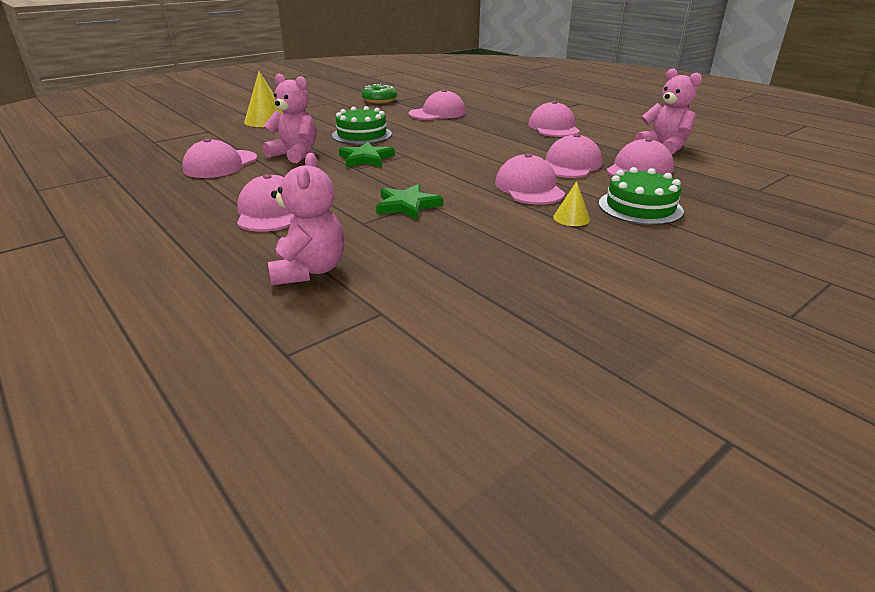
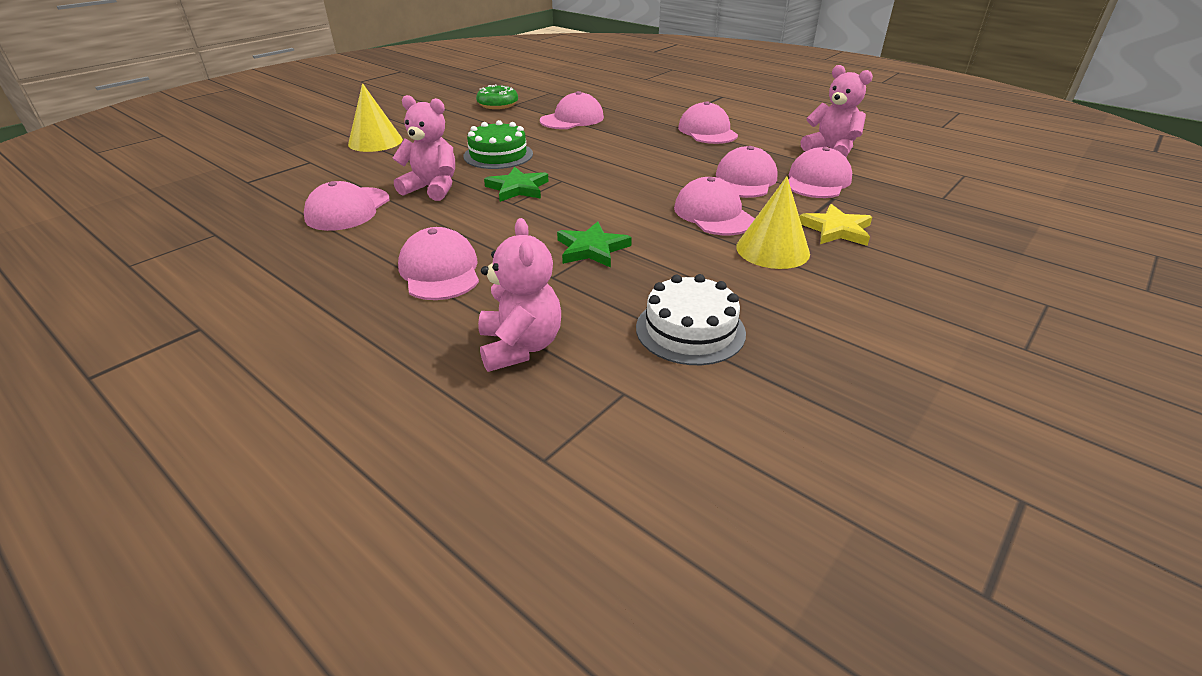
camera: 10 degrees left, 5 degrees up
(465, 272) = (690, 330): none -> white cake
(571, 218) = (772, 250): yellow cone -> yellow cone, size x1.86
(640, 207) = (836, 229): green cake -> yellow star

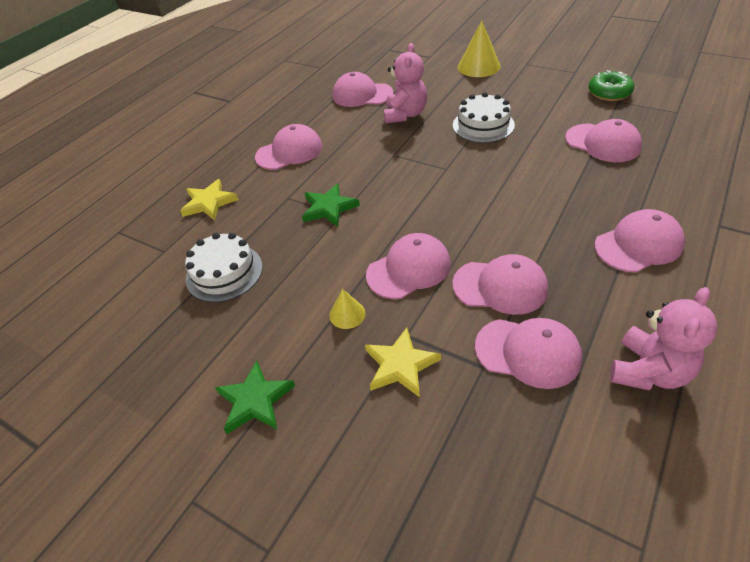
camera: 85 degrees right, 10 degrees up
(498, 155) = (483, 125): green cake -> white cake
(517, 188) = (421, 151): green star -> green star (255, 400)
(520, 347) = (209, 202): pink teddy bear -> yellow star
(772, 250) = (347, 314): yellow cone -> yellow cone, size x0.54

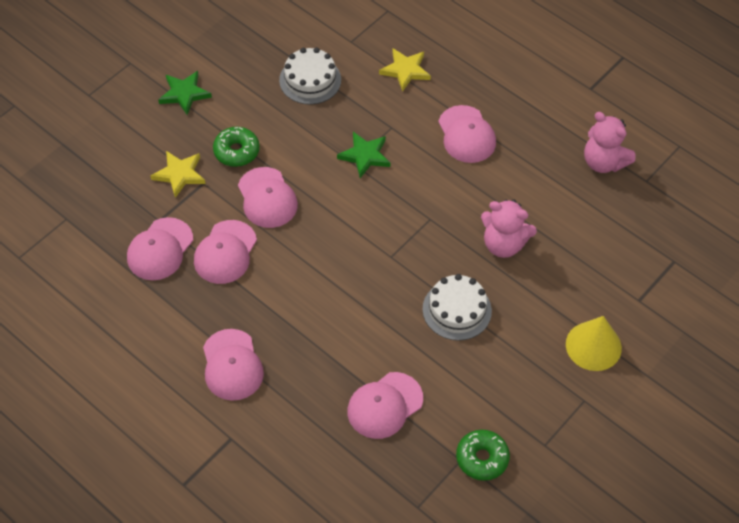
camera: 95 degrees right, 10 degrees up
(347, 314) = (236, 151): yellow cone -> green donut
(362, 94) = (562, 212): pink cap -> none
(648, 371) = (117, 312): pink teddy bear -> pink teddy bear (603, 162)

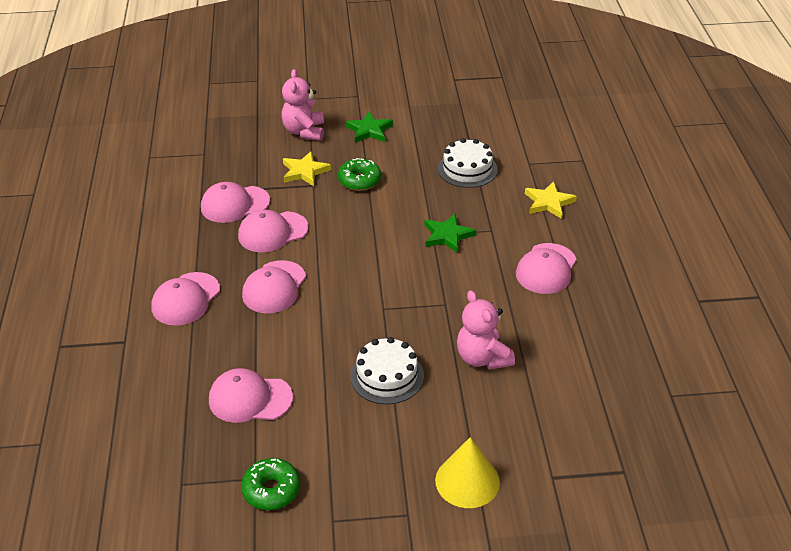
camera: 45 degrees right, 15 degrees down
(267, 198) = (343, 219): pink cap -> pink cap (274, 287)
(603, 162) = (646, 357): pink teddy bear -> pink teddy bear (304, 131)

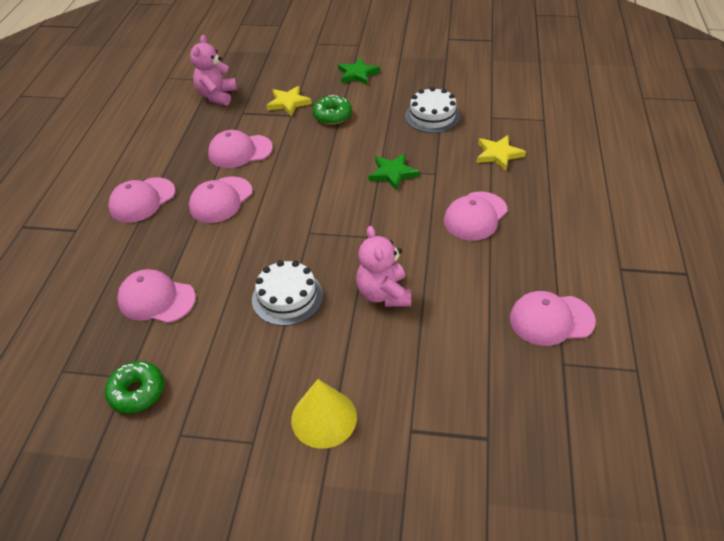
camera: 15 degrees right, 5 degrees up
(234, 204) = (218, 124): pink cap -> pink cap (551, 319)
(304, 131) = (302, 70): pink teddy bear -> pink teddy bear (217, 96)

